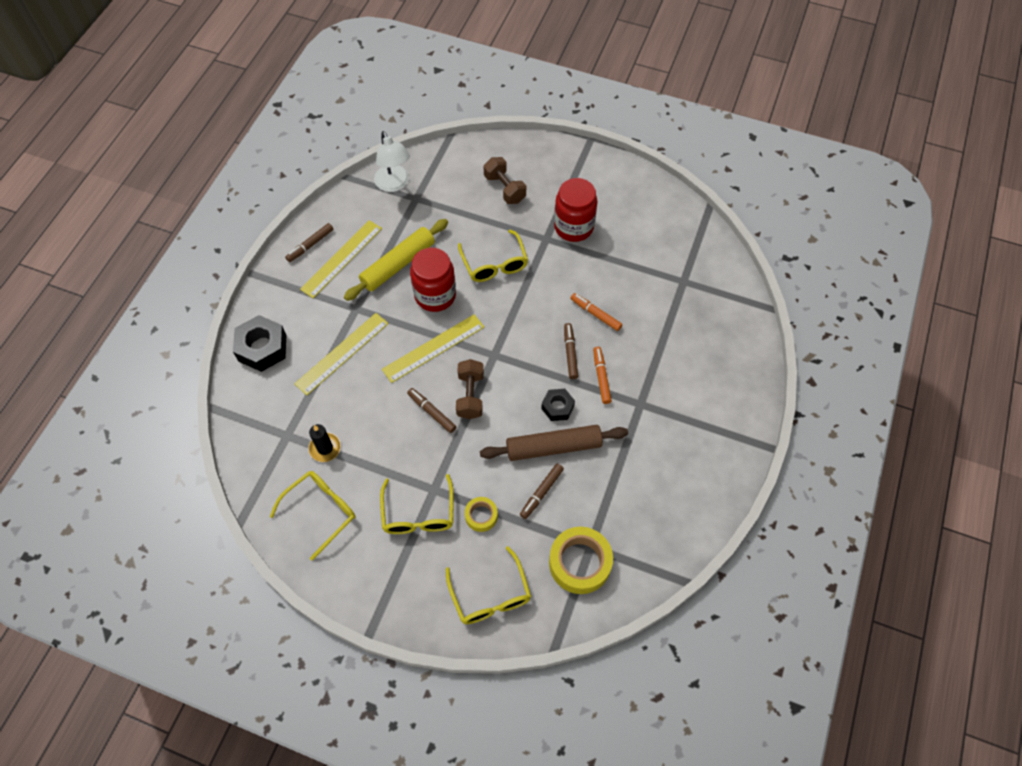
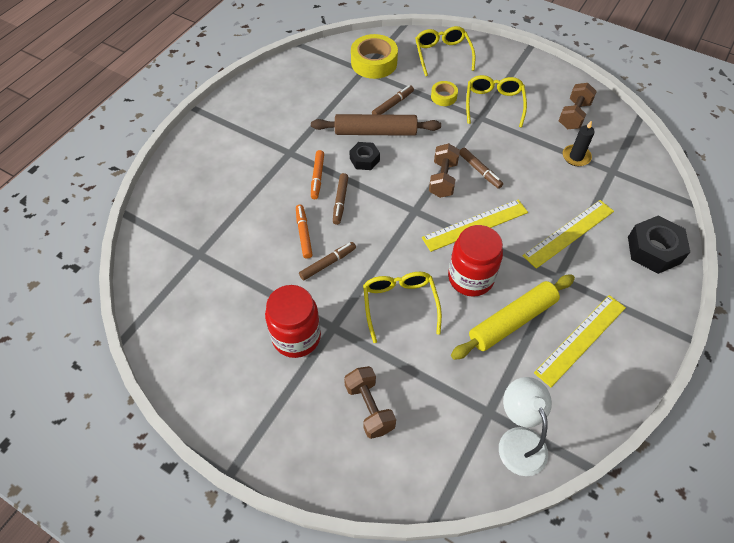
camera: 170 degrees left, 5 degrees down
(310, 245) = (622, 363): brown marker -> brown marker (328, 263)
(321, 511) = (574, 115): yellow glasses -> brown dumbbell
(595, 314) = (304, 234): orange marker -> orange marker turned 150 degrees counterclockwise

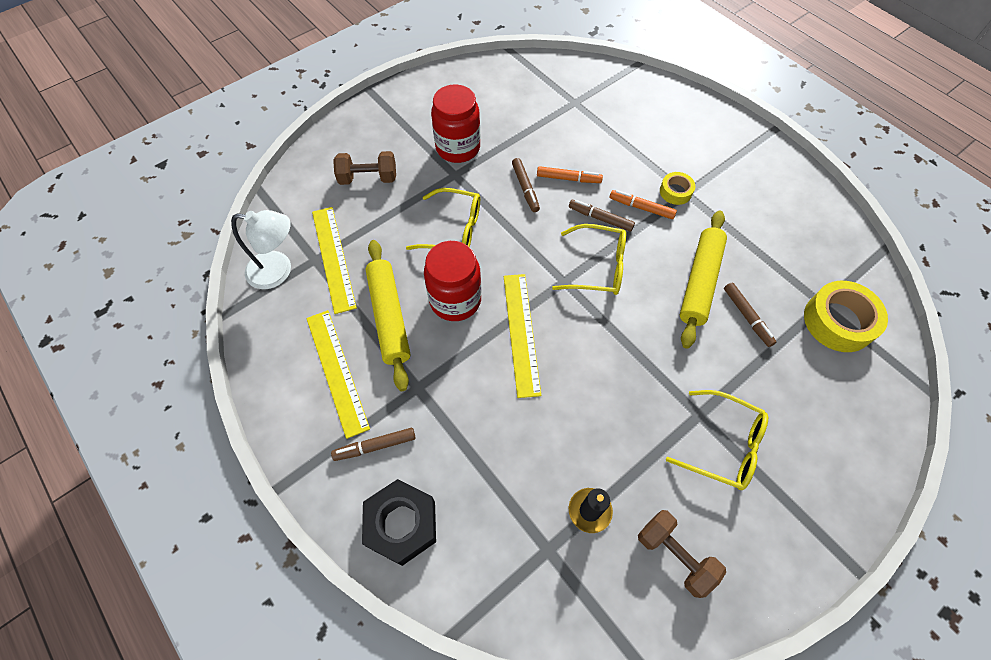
camera: 110 degrees right, 5 degrees up
(364, 159) = (656, 257): black nut -> none
(375, 132) = (699, 282): brown rolling pin -> yellow rolling pin
(442, 54) = (848, 419): yellow glasses -> yellow glasses (598, 267)
(443, 97) = (751, 384): yellow tape -> yellow tape (675, 192)
(443, 179) = (601, 326): brown dumbbell -> none
(480, 171) = (601, 372): brown marker -> brown marker (375, 446)
(569, 233) = (469, 431): yellow ruler -> yellow ruler (333, 258)

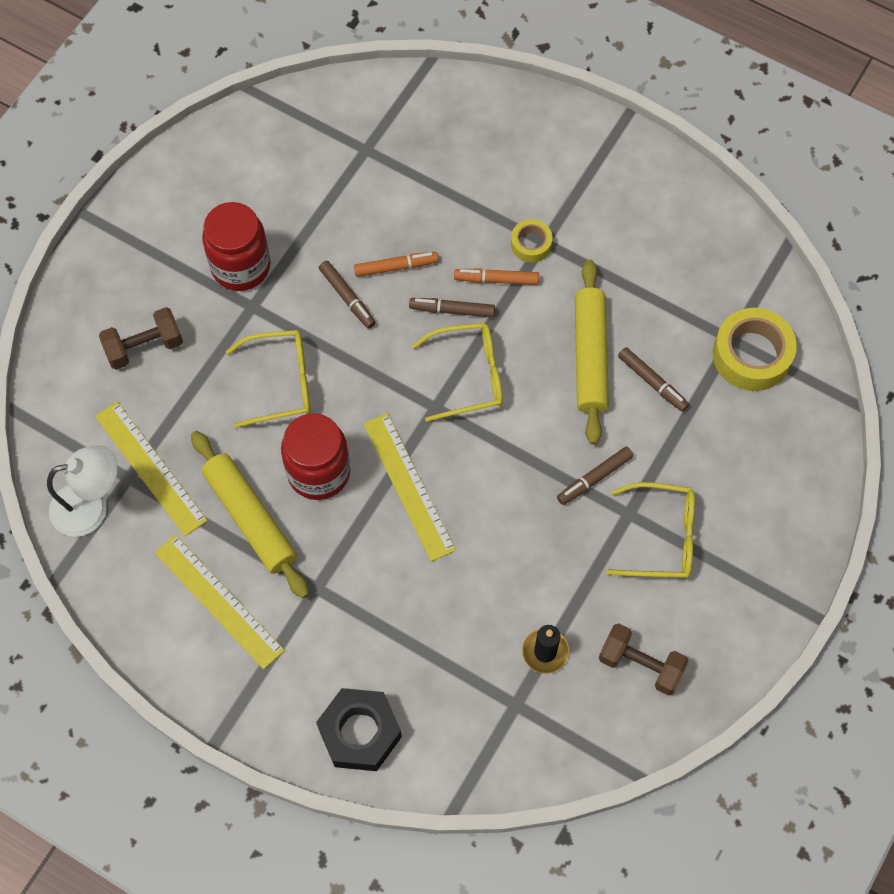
camera: 20 degrees left, 5 degrees up
(375, 446) = (298, 666): brown marker -> brown marker (594, 478)

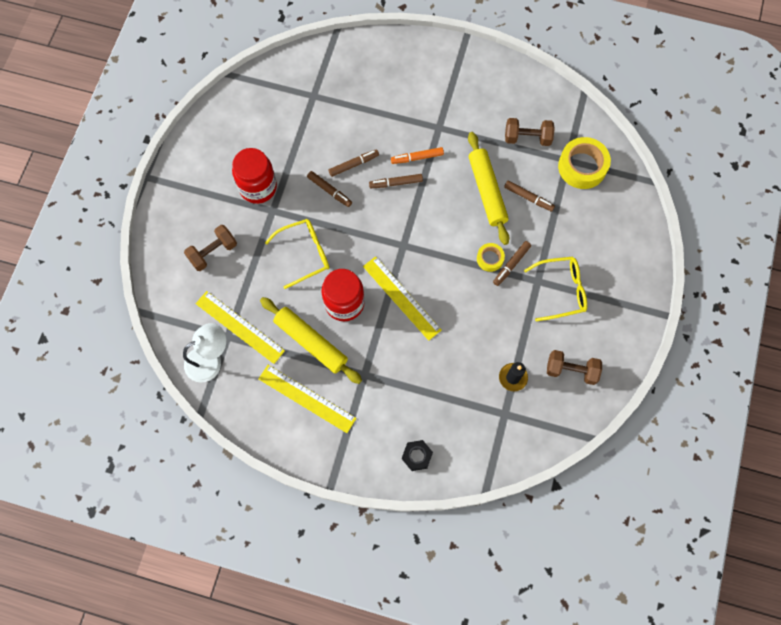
camera: 15 degrees left, 5 degrees up
(360, 733) = (417, 456): black nut -> black nut, size x0.60
(396, 267) = (354, 164): orange marker -> brown marker
(469, 376) = (418, 221): yellow glasses -> none
(531, 244) = (431, 131): yellow tape -> yellow tape (490, 259)
(678, 290) = (527, 138): none -> brown dumbbell

